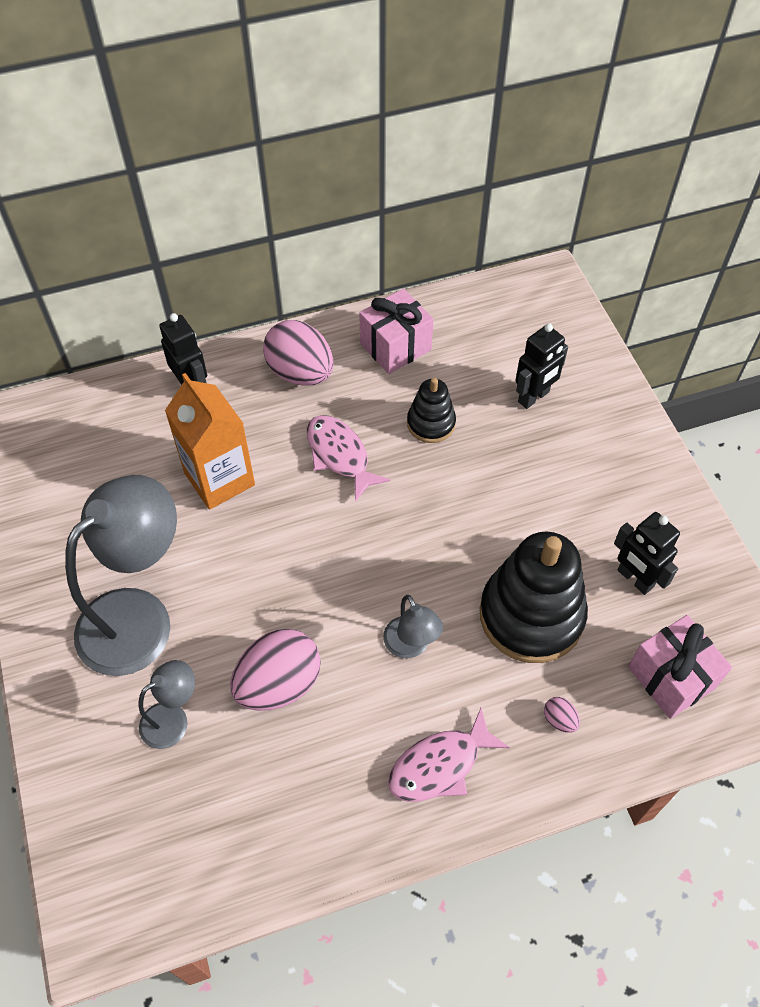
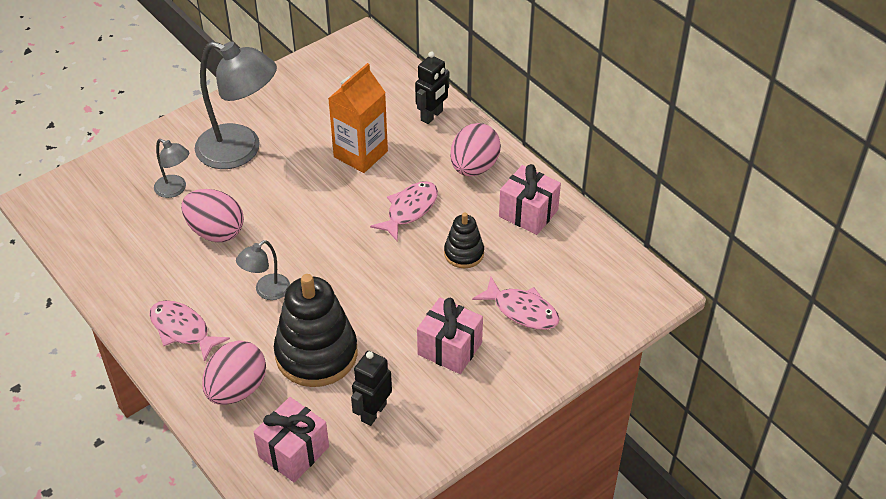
camera: 70 degrees right, 10 degrees down
(534, 397) = (522, 310): black robot -> pink fish
(559, 720) = (237, 389): pink egg -> pink egg, size x2.42
(566, 479) = (449, 348): none -> pink gift

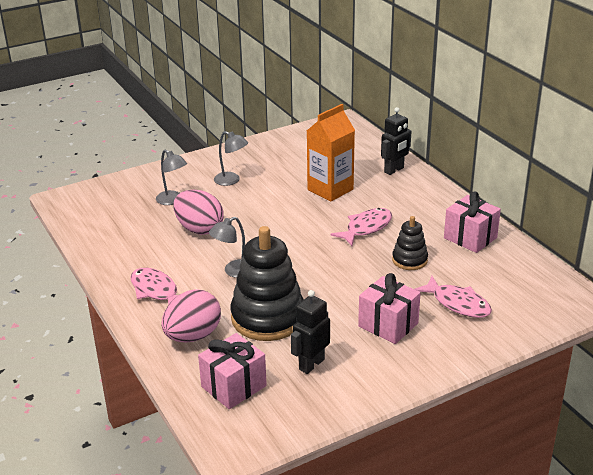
camera: 10 degrees right, 15 degrees down
(240, 151) = (231, 180): grey lamp -> grey lamp, size x0.48
(474, 167) = (426, 205): pink egg -> none

